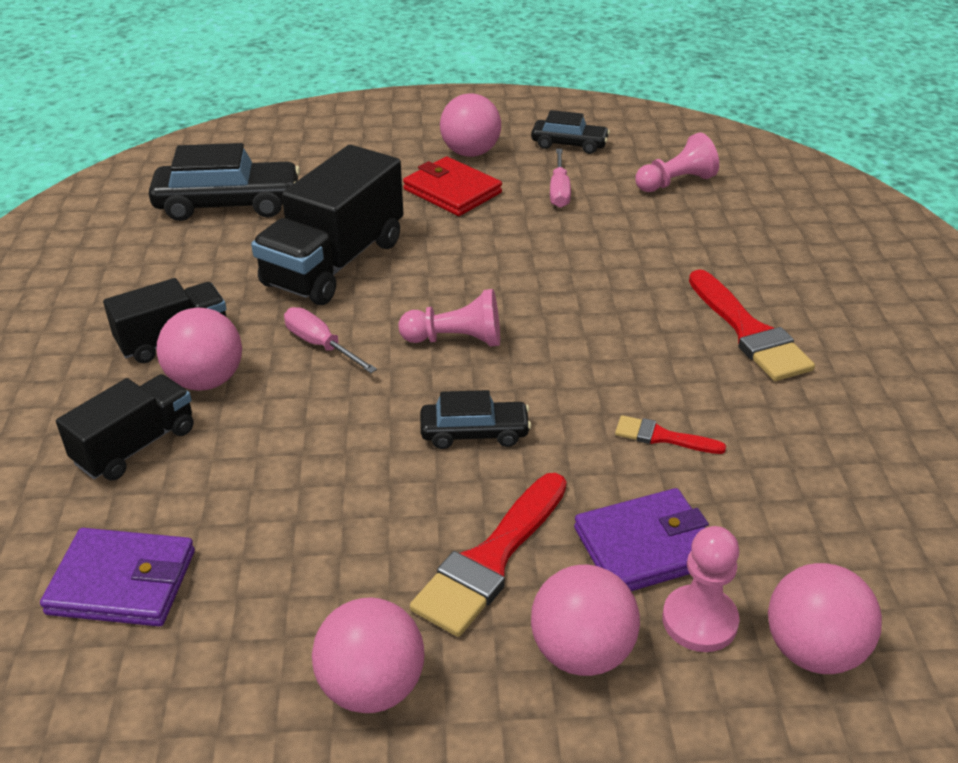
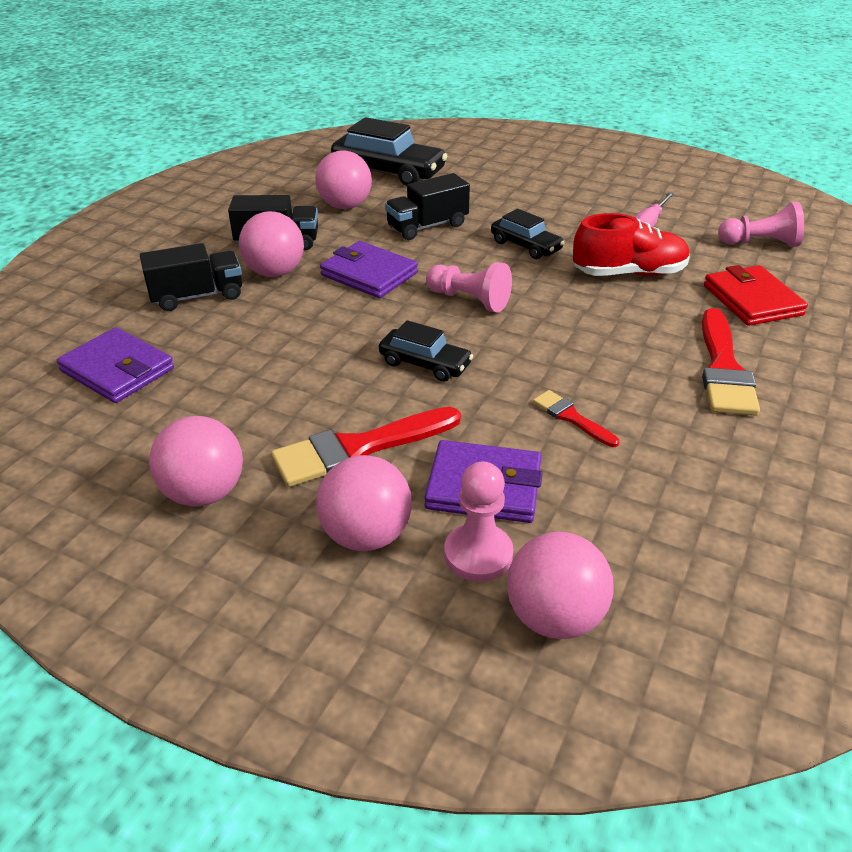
camera: 30 degrees right, 0 degrees up
(320, 345) = (369, 274): pink screwdriver -> purple wallet
(334, 263) = (427, 226): black truck -> black truck, size x0.59
(452, 191) = (559, 203): red wallet -> red wallet (752, 300)
(470, 152) = (599, 181): pink ball -> pink ball (345, 206)
(569, 144) = (688, 194): black car -> black car (526, 246)
(586, 255) = (629, 273): none -> red shoe

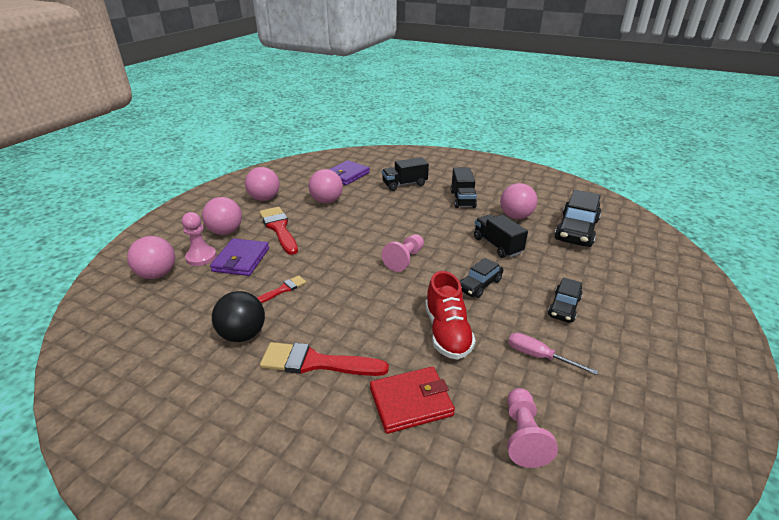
camera: 90 degrees right, 5 degrees down
(197, 296) = (404, 184): black truck -> black truck turned 90 degrees clockwise
(275, 272) = (429, 201): pink ball -> pink ball (327, 201)
(369, 274) = (431, 227): purple wallet -> none
(425, 364) = (340, 244): black car -> black car (564, 307)
(697, 446) = (243, 334): none -> black ball

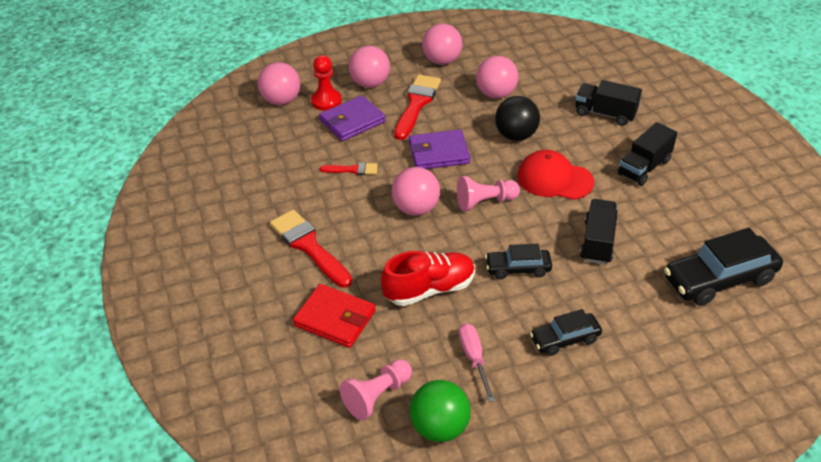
camera: 45 degrees right, 10 degrees up
(201, 257) = (326, 101): pink pawn -> red pawn
(243, 334) = (286, 191): black ball -> black ball (516, 135)
(347, 175) = (557, 69): purple wallet -> purple wallet (439, 153)
(426, 227) = (554, 179): none -> red cap
(447, 332) = (429, 289): red shoe -> red shoe turned 150 degrees counterclockwise
(515, 216) = (672, 222): pink ball -> pink ball (416, 208)
(591, 421) = (440, 427): none -> green ball

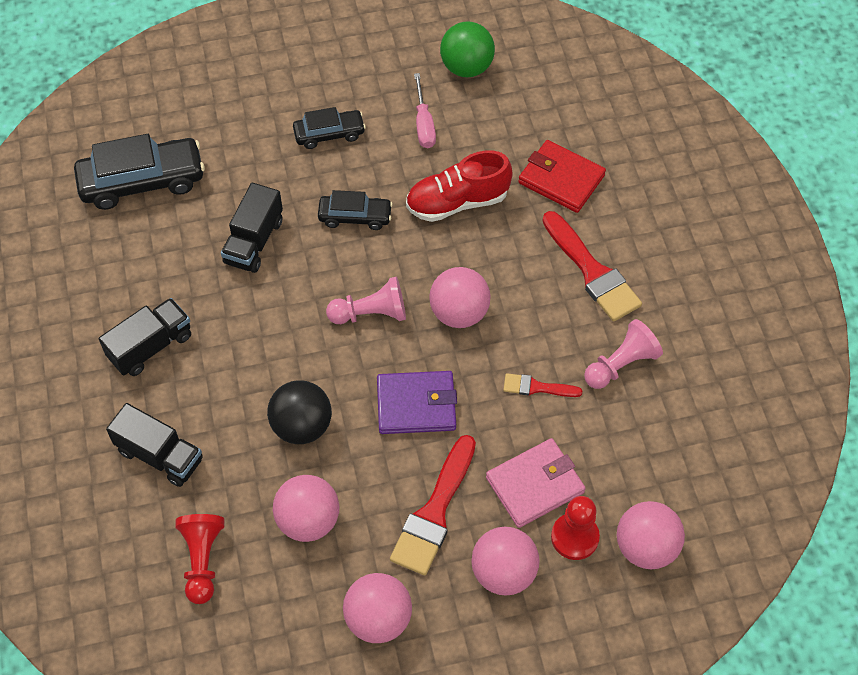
camera: 175 degrees left, 15 degrees up
(352, 121) = (535, 485): purple wallet -> pink wallet
(377, 396) = (521, 99): pink pawn -> pink pawn (621, 364)
(554, 73) = (202, 560): none -> red pawn
(554, 179) = (273, 340): red cap -> none

